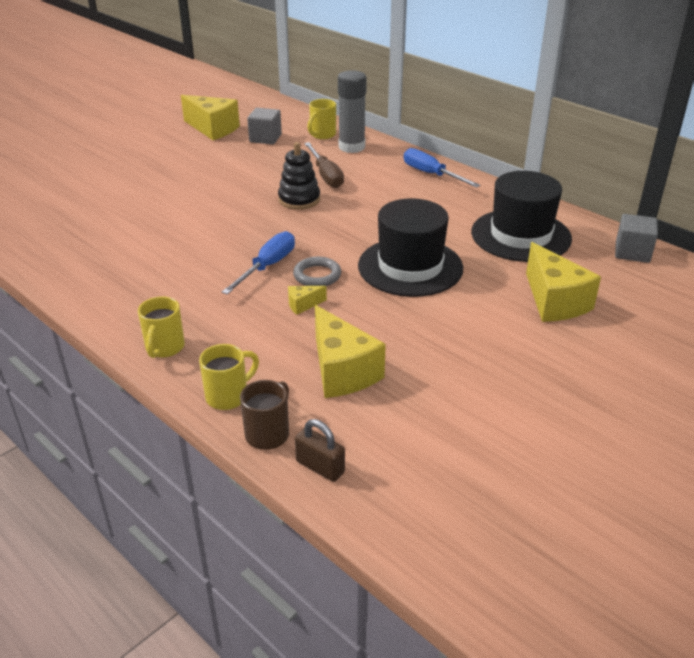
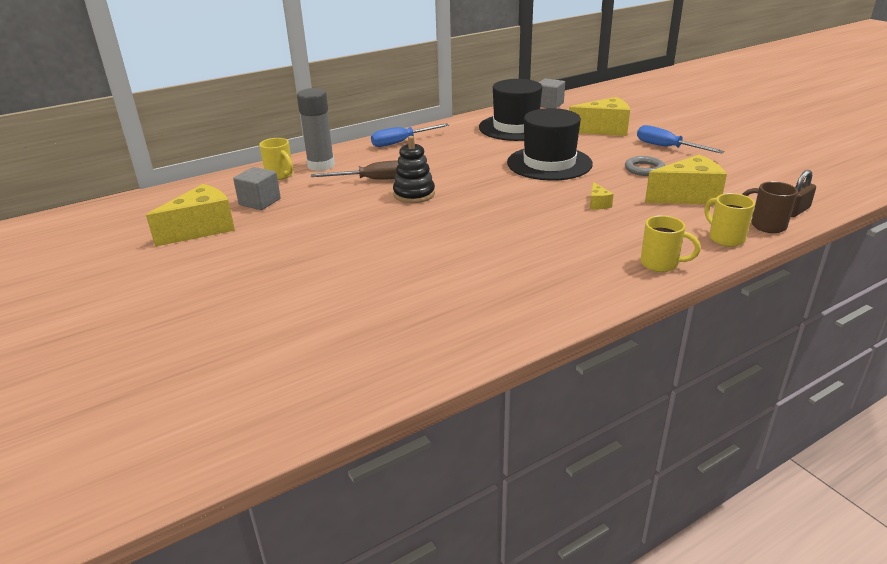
camera: 75 degrees left, 5 degrees down
(267, 266) = (533, 214): blue screwdriver -> blue screwdriver (667, 147)
(317, 275) = (553, 196): grey ring -> grey ring (644, 169)

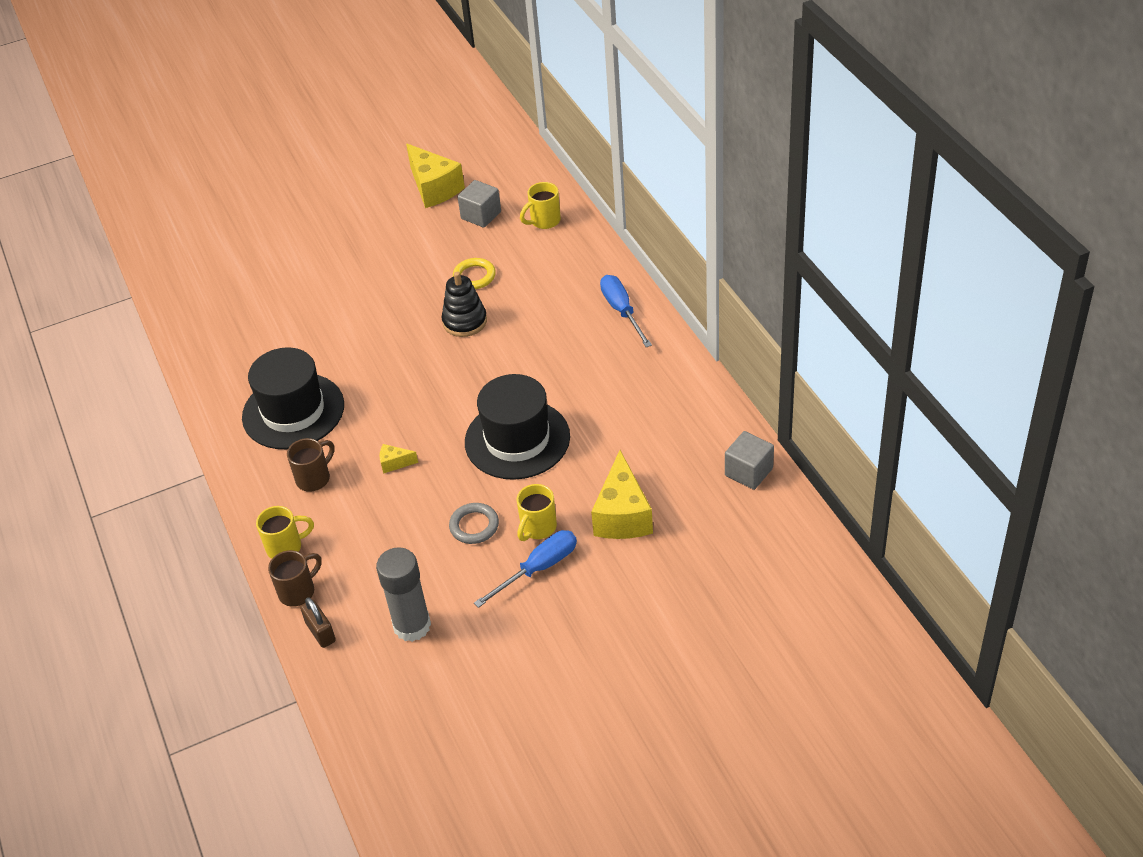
camera: 100 degrees right, 15 degrees up
(321, 165) = (564, 248): grey glue stick -> grey glue stick (412, 626)
(351, 196) = (474, 276): none -> yellow ring
(372, 180) = (511, 290): brown screwdriver -> none
(516, 127) = (652, 422): black hat -> black hat (293, 411)
(636, 237) = (314, 478): none -> brown mug
(660, 264) = (258, 484): yellow mug -> yellow mug (538, 528)
(687, 196) = (387, 545): yellow cheese -> none

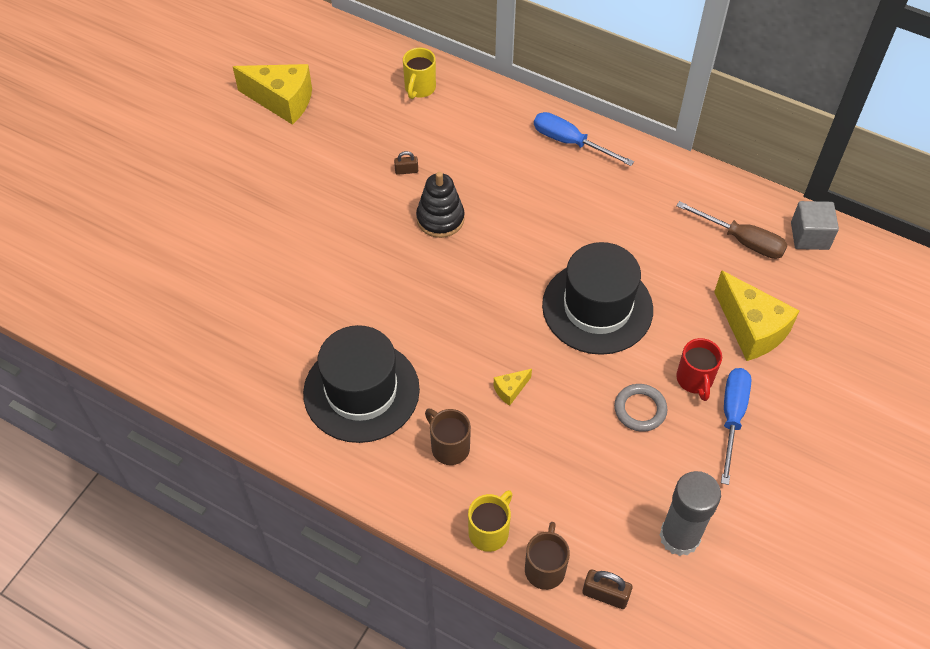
camera: 40 degrees left, 10 degrees up
(314, 478) = (449, 447): brown mug -> brown mug turned 45 degrees counterclockwise
(474, 276) = (406, 171): yellow ring -> brown padlock
(481, 215) = (354, 108): grey cube -> none
(538, 528) = (695, 380): yellow mug -> red mug
(686, 447) = (742, 240): none -> brown screwdriver

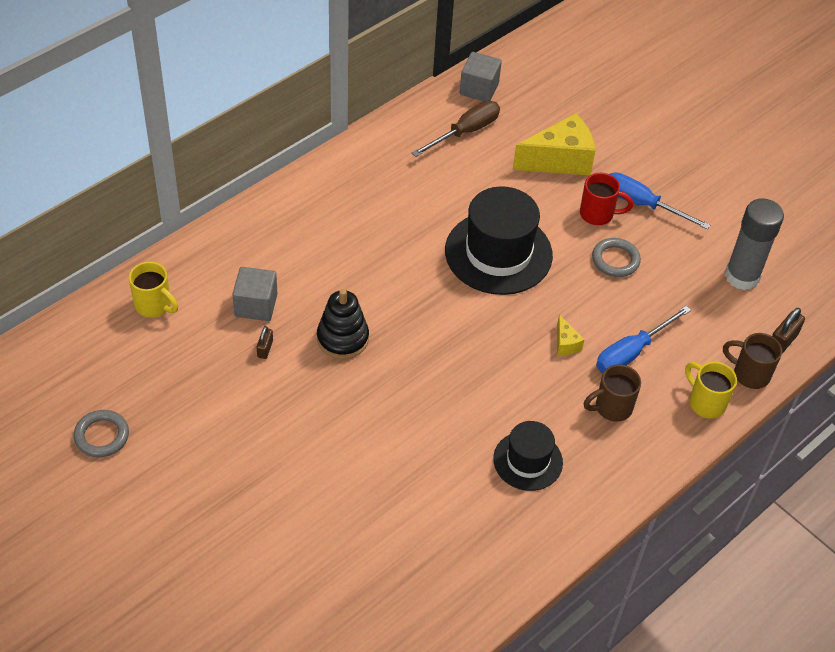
camera: 75 degrees left, 5 degrees down
(282, 101) = (102, 436): yellow cheese -> grey ring
(361, 391) = (528, 461): black hat -> black hat, size x0.58
(449, 151) = (256, 305): none -> grey cube
(570, 142) = (294, 208): blue screwdriver -> blue screwdriver (631, 352)

